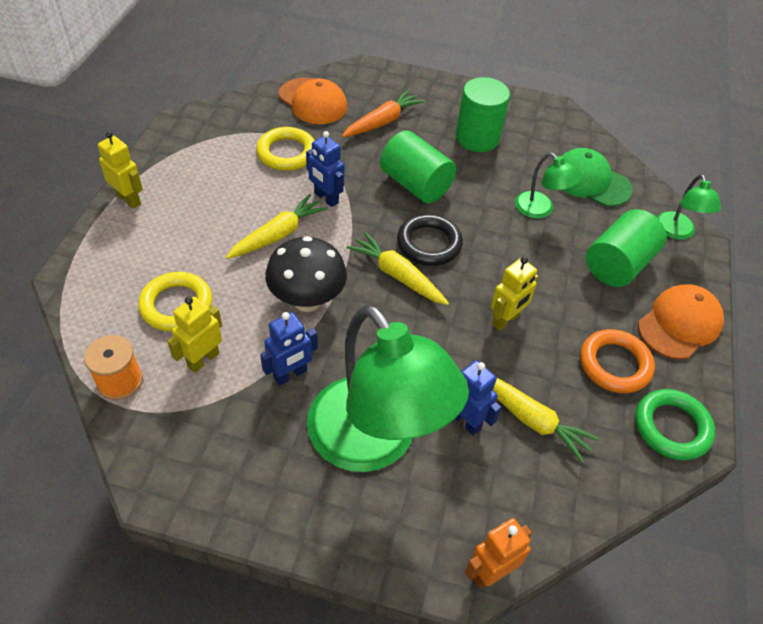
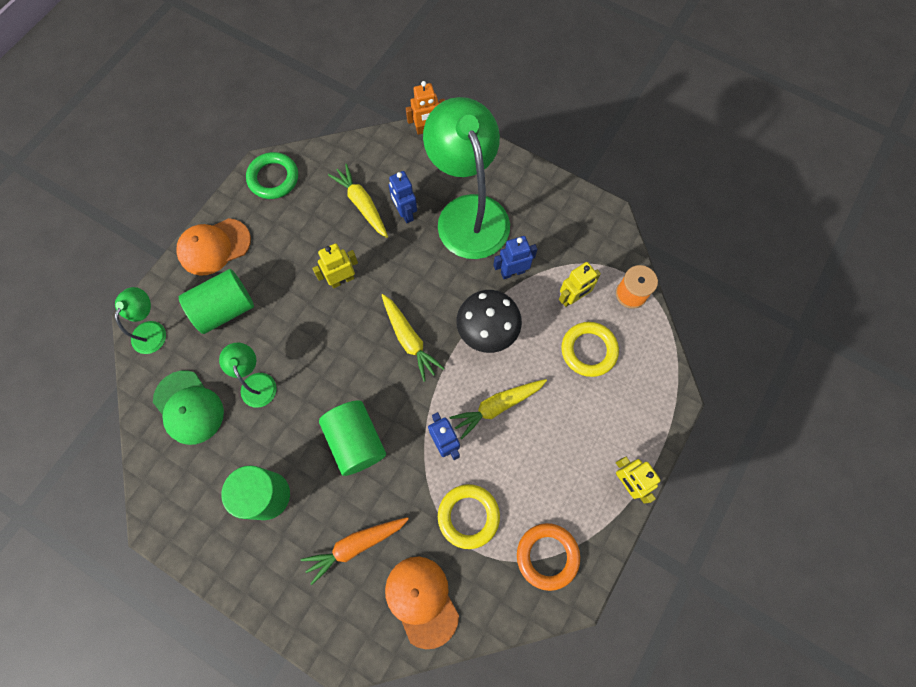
camera: 160 degrees left, 20 degrees up
(429, 244) = (371, 366): black ring -> none
(614, 364) = (283, 227): orange ring -> orange ring (547, 556)

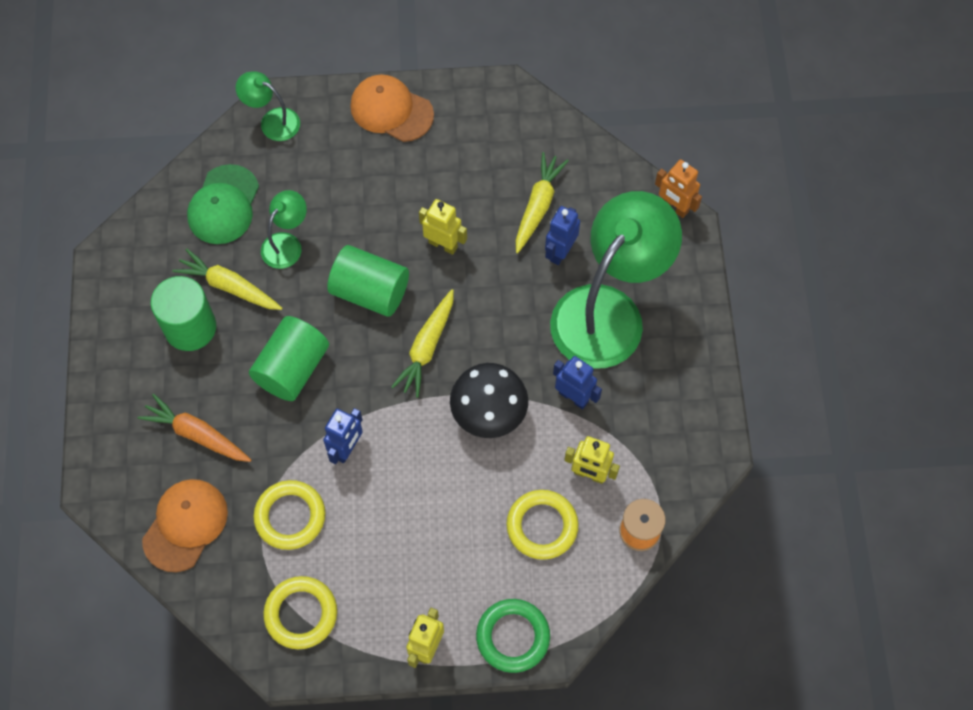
camera: 55 degrees right, 5 degrees down
(152, 330) = (272, 121): green lamp -> green lamp turned 135 degrees counterclockwise
(225, 309) = (337, 165): green cylinder -> green cylinder (370, 292)
(273, 178) = (503, 107): green ring -> green ring (513, 637)
(497, 406) = (417, 474): yellow carrot -> yellow carrot (229, 286)
(547, 556) = (301, 614): orange ring -> yellow ring

